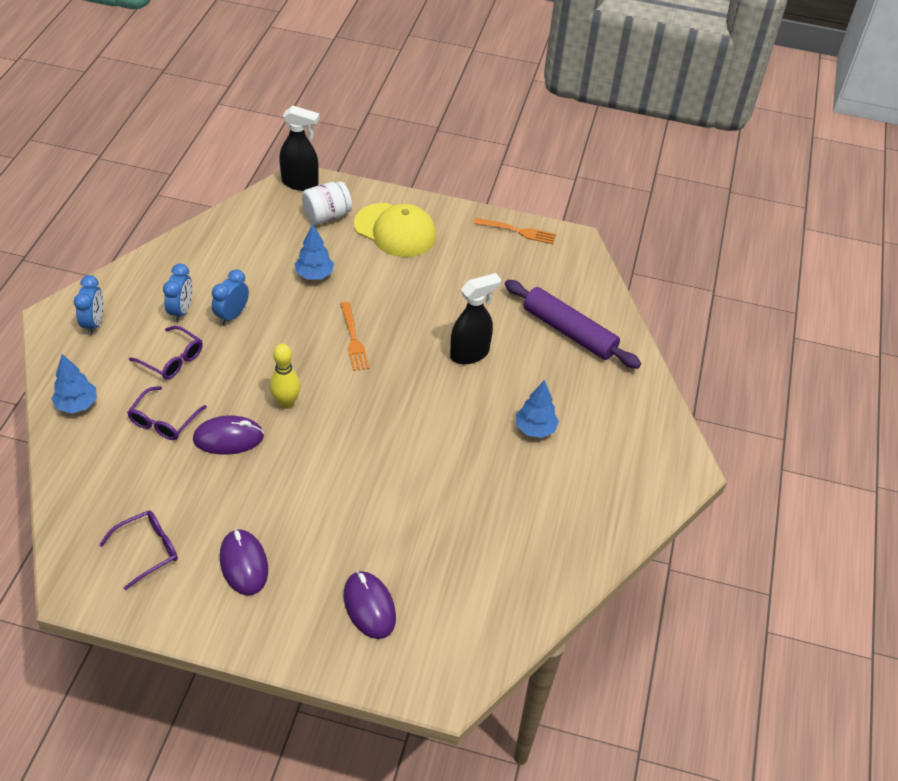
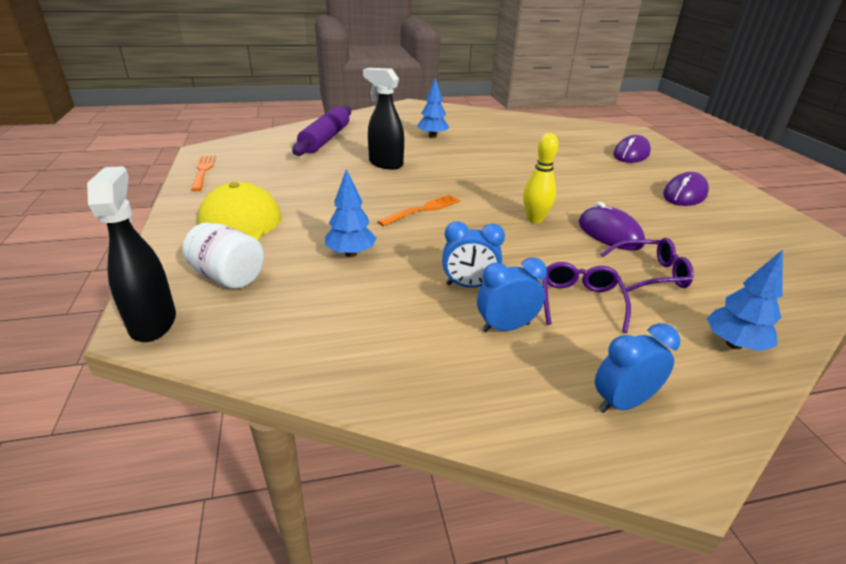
camera: 115 degrees left, 15 degrees down
(147, 550) = (753, 233): purple glasses -> none

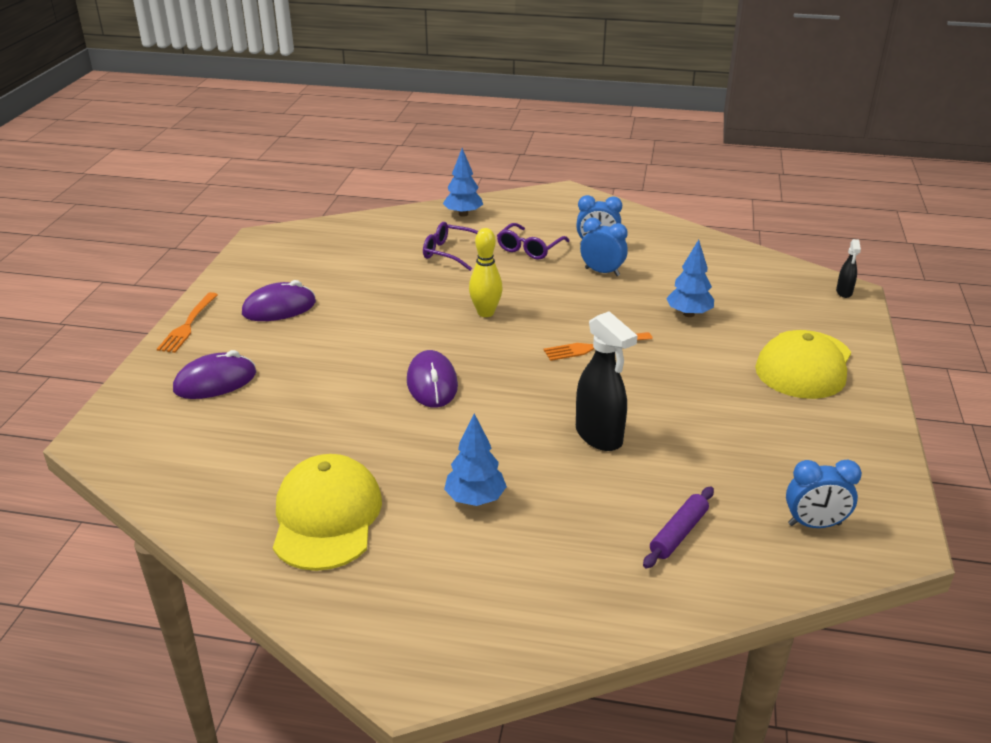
camera: 155 degrees left, 0 degrees up
(153, 322) = (844, 292): black spray bottle -> black spray bottle, size x0.51
(203, 171) = (878, 475): orange fork -> orange fork (188, 325)
(228, 277) = (797, 314): white jar -> none
(325, 139) = (678, 533): purple rolling pin -> purple rolling pin, size x0.52
(491, 125) = (326, 517): none -> yellow cap
(609, 234) = (433, 286): purple mouse -> purple mouse (432, 384)
(622, 402) = (564, 209): blue clock -> blue clock (814, 524)

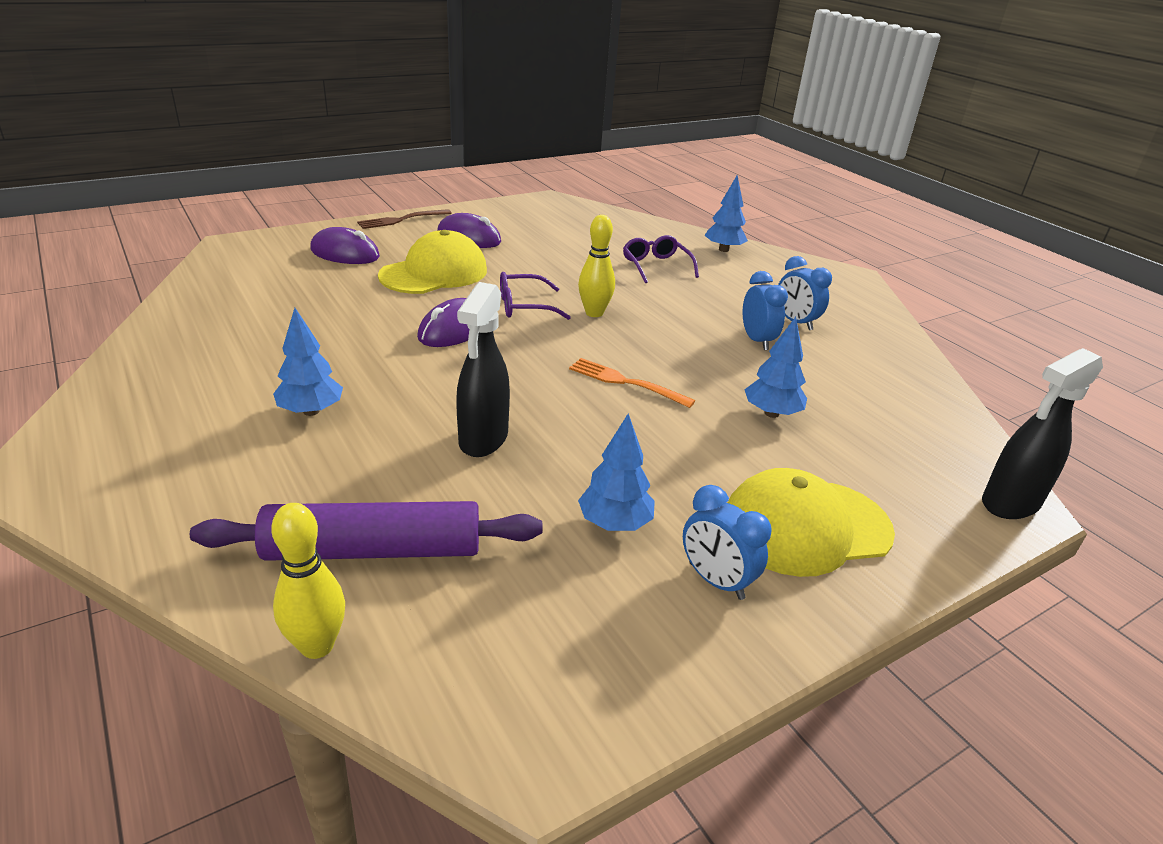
camera: 45 degrees right, 0 degrees up
(188, 325) = (401, 220): orange fork -> brown fork
(326, 517) = (220, 356): yellow cap -> yellow cap (434, 273)
(529, 248) = (728, 294): purple glasses -> purple glasses (524, 306)
(678, 533) = (373, 550): purple rolling pin -> purple rolling pin, size x1.91
(740, 427) = (615, 523): none -> blue tree
(752, 591) = (317, 646): none -> yellow bowling pin
(814, 524) = (494, 653): blue clock -> blue clock (715, 581)
(844, 292) = (1009, 503): black spray bottle -> black spray bottle, size x1.96

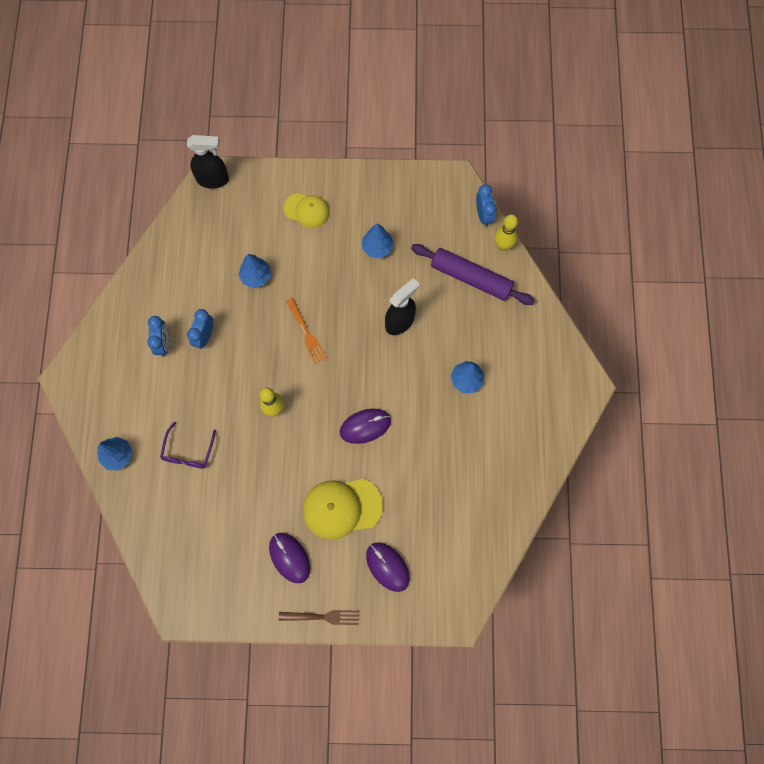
camera: 145 degrees left, 40 degrees up
(524, 306) = (310, 436): purple glasses -> none
(715, 581) = (361, 205): blue clock -> blue clock (483, 215)
(805, 527) = (307, 210): yellow cap -> yellow cap, size x0.63

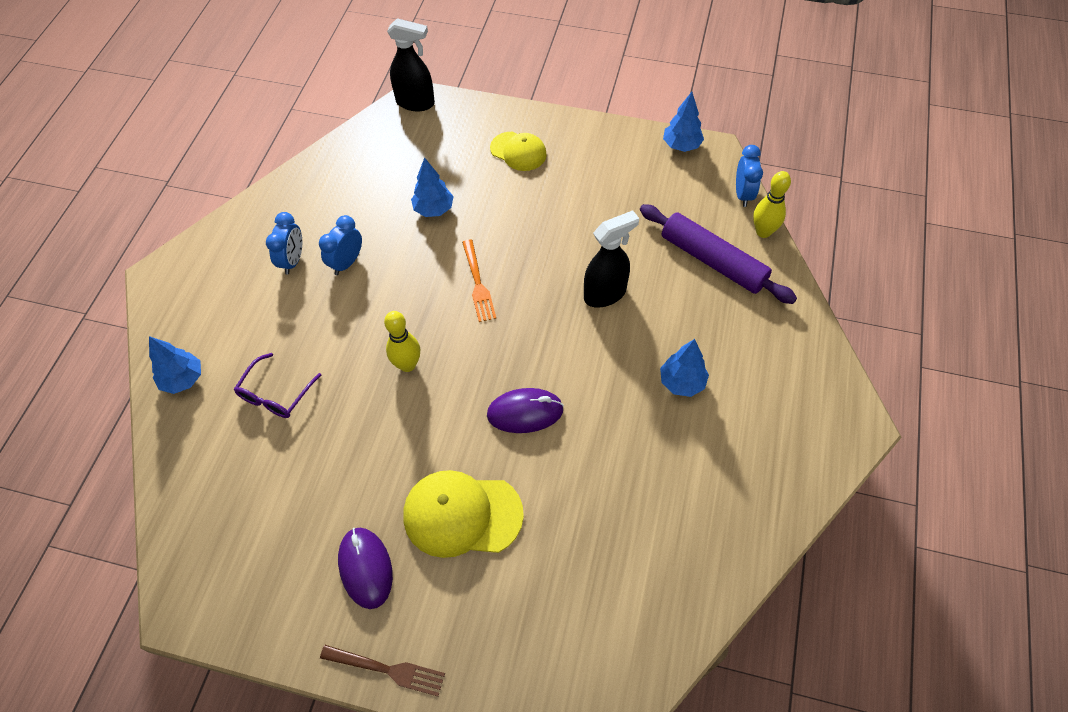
camera: 15 degrees right, 15 degrees down
(377, 247) = (596, 205): blue tree -> blue tree (681, 145)
(387, 567) = (507, 616): purple mouse -> none

